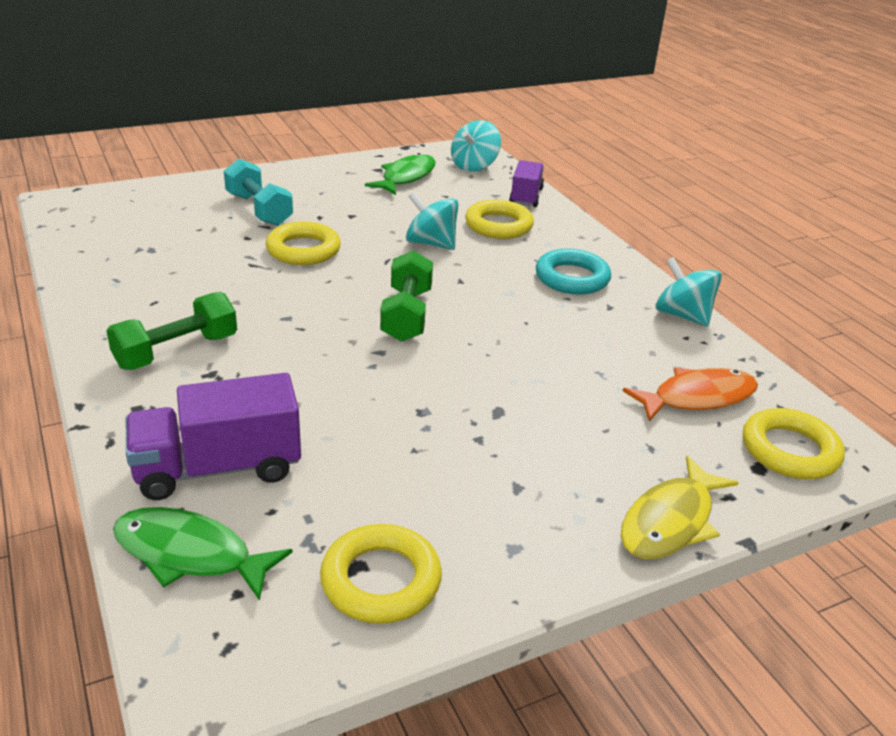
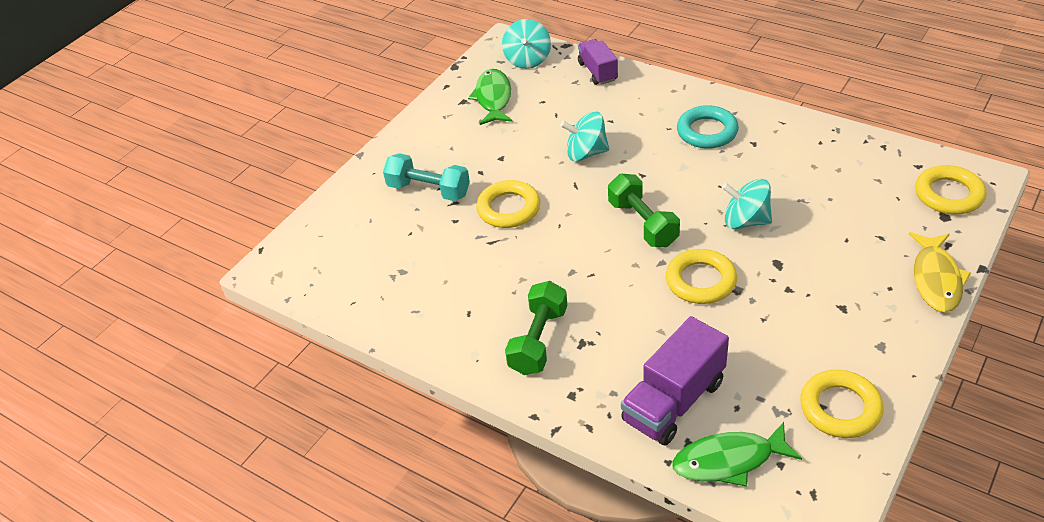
camera: 25 degrees left, 10 degrees up
(498, 225) = (610, 110): yellow ring -> yellow ring (700, 281)
(682, 315) = (801, 126): turquoise spinning top -> turquoise spinning top (745, 221)
(697, 397) = (870, 186): orange fish -> none

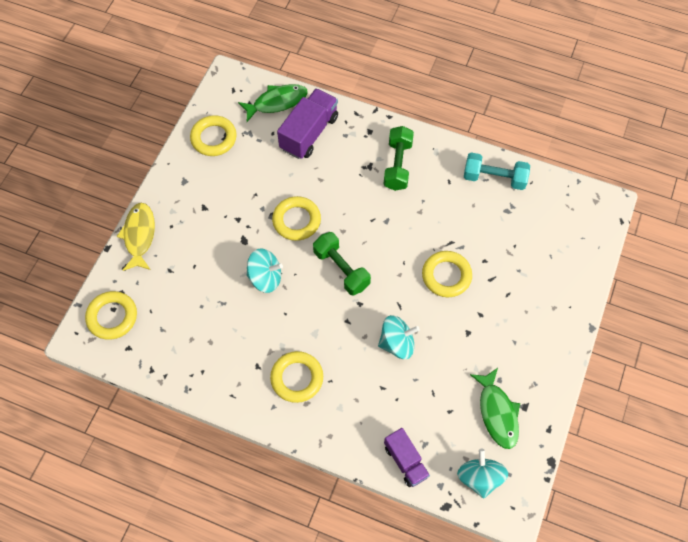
camera: 165 degrees right, 20 degrees up
(429, 190) = (516, 290): turquoise dumbbell -> turquoise dumbbell (494, 178)
(707, 132) = (297, 378): turquoise ring -> yellow ring

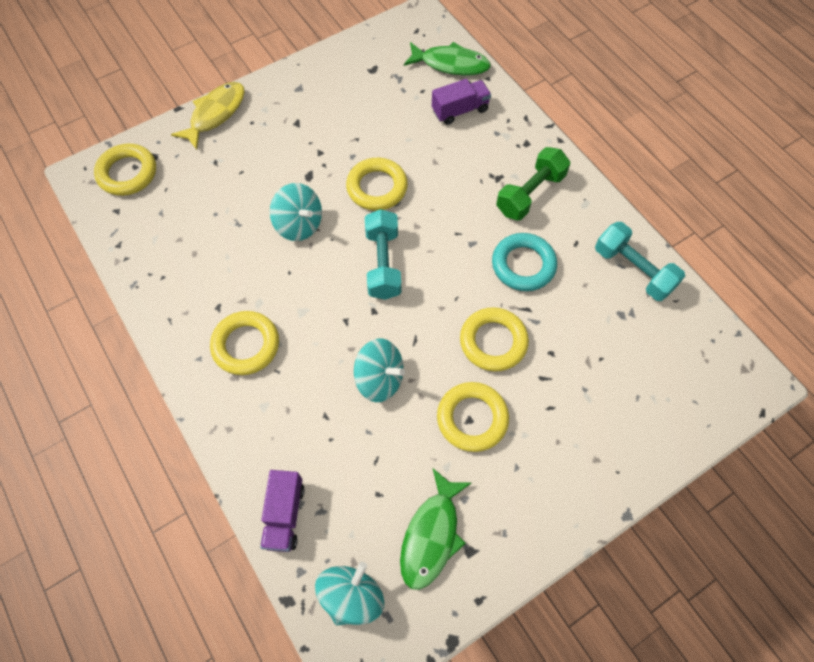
camera: 35 degrees right, 0 degrees up
(214, 138) = (360, 64): yellow ring -> yellow ring (472, 418)
(309, 133) = (460, 110): purple truck -> purple truck, size x0.64
(341, 269) = (383, 263): green dumbbell -> turquoise dumbbell
(428, 215) = (523, 265): none -> turquoise ring

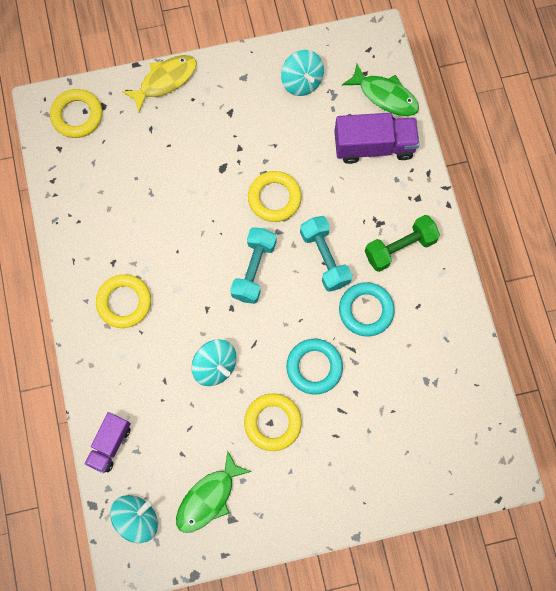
camera: 20 degrees right, 10 degrees up
(299, 224) = (199, 211): turquoise spinning top -> turquoise spinning top (302, 82)
(460, 110) = (374, 146): purple truck -> purple truck, size x1.57
(493, 342) = (314, 367): yellow ring -> turquoise ring
(633, 270) = (454, 346): turquoise dumbbell -> turquoise dumbbell (325, 258)

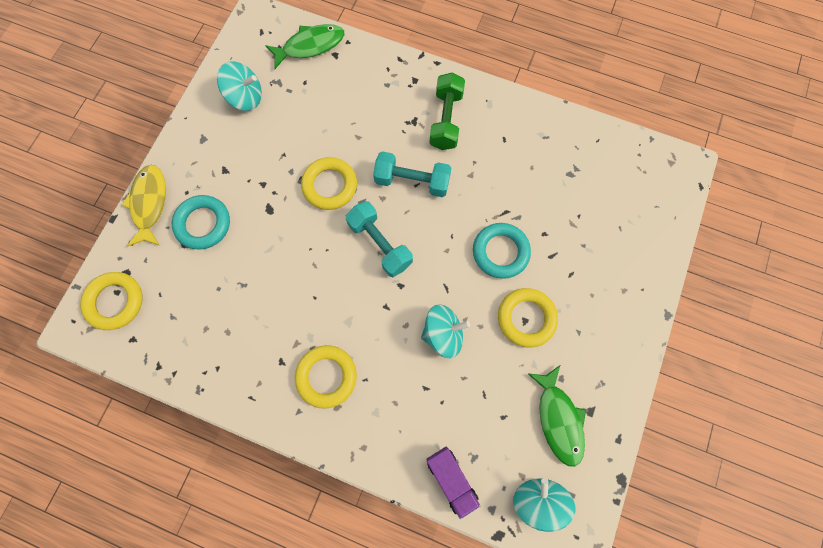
camera: 55 degrees left, 0 degrees up
(366, 310) = (480, 179): turquoise ring -> turquoise ring (203, 224)
(374, 146) = (346, 82): purple truck -> none

